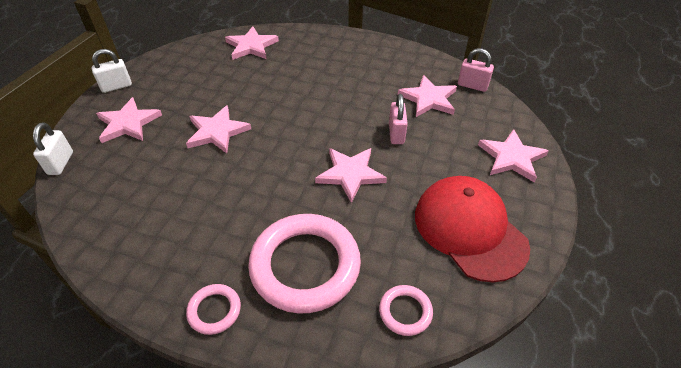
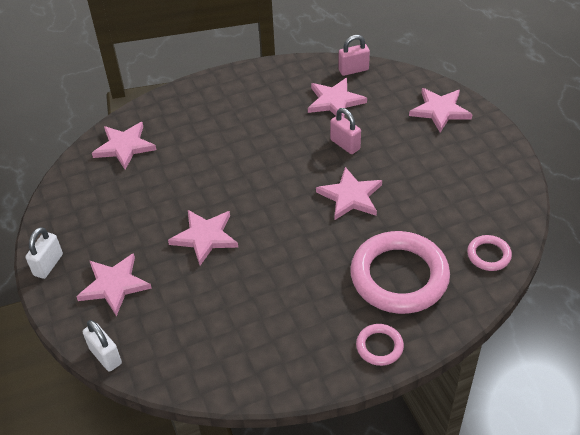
camera: 40 degrees left, 0 degrees up
(469, 229) = (468, 178): red cap -> none

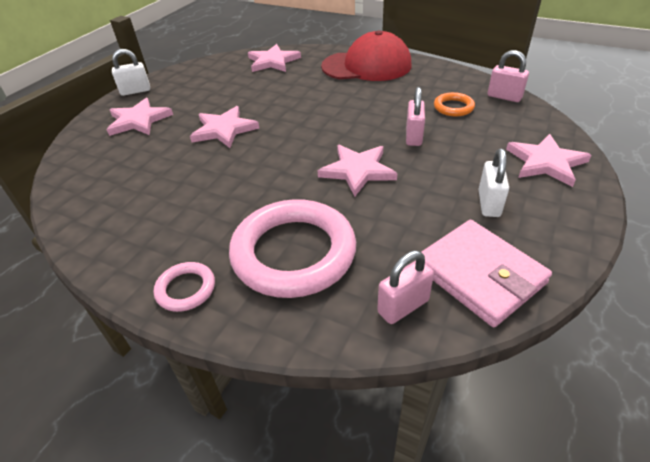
camera: 50 degrees right, 5 degrees down
(105, 356) = (66, 150): white padlock -> white padlock (489, 203)
(215, 100) = (367, 66): none -> red cap
(335, 101) = (453, 107): pink star -> orange ring
(488, 255) = (403, 306): pink ring -> pink padlock
(496, 209) = (479, 275): none -> pink wallet

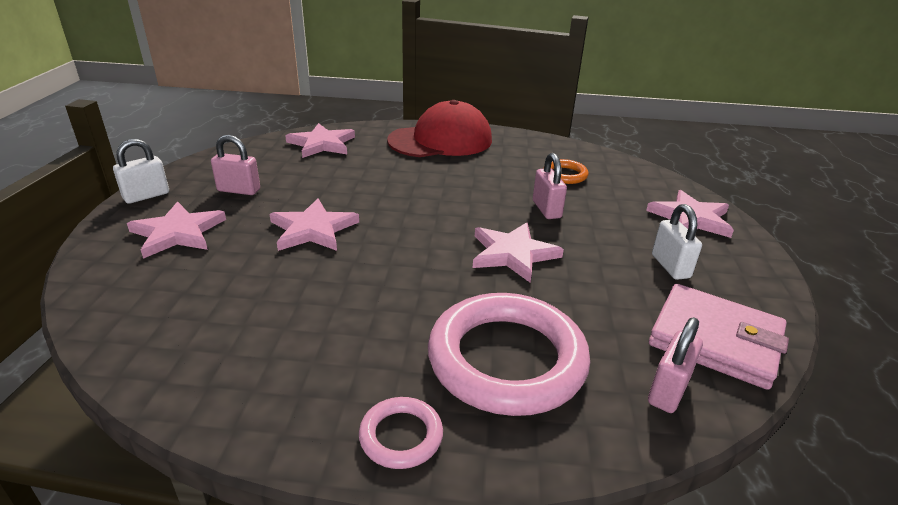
camera: 25 degrees left, 10 degrees down
(504, 97) = (606, 160): pink padlock -> pink padlock (239, 190)

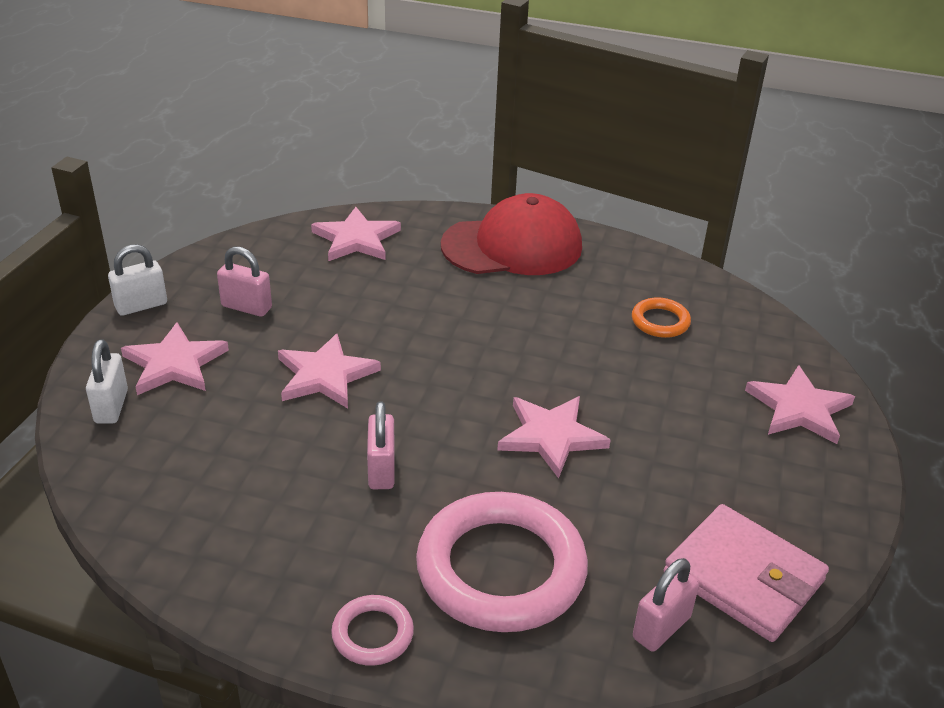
camera: 10 degrees right, 5 degrees up
(546, 209) = (615, 375): pink padlock -> pink padlock (381, 470)
(670, 266) = (737, 476): white padlock -> white padlock (111, 406)

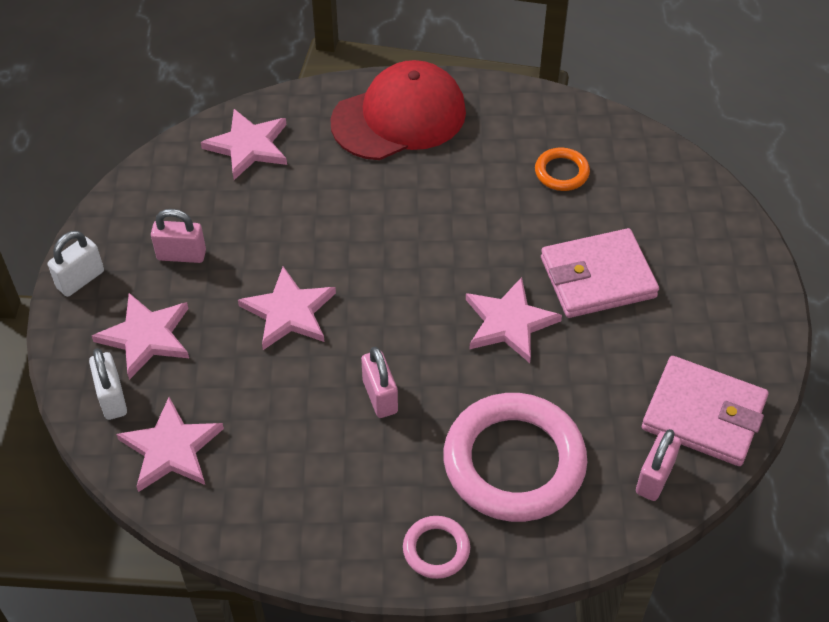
camera: 15 degrees left, 15 degrees up
(665, 418) = (597, 277): none -> pink wallet
(799, 408) = (704, 236): pink star -> pink star (171, 448)

